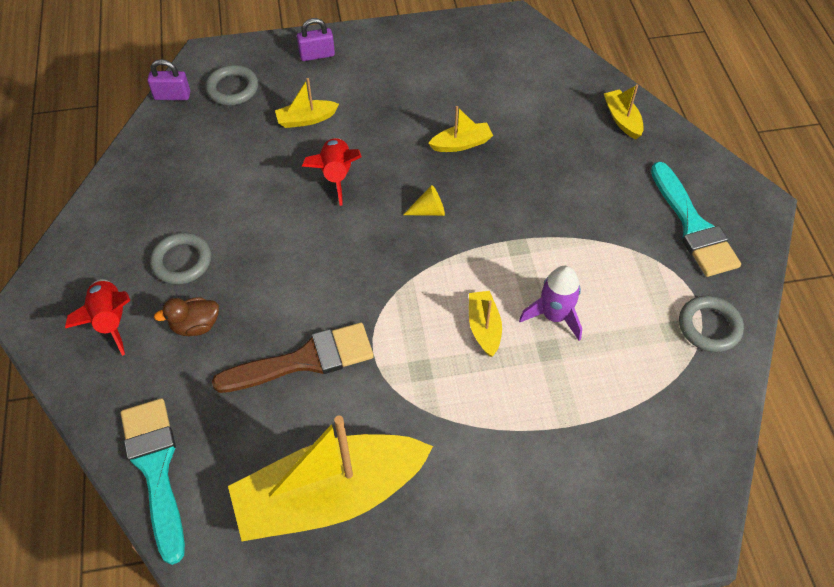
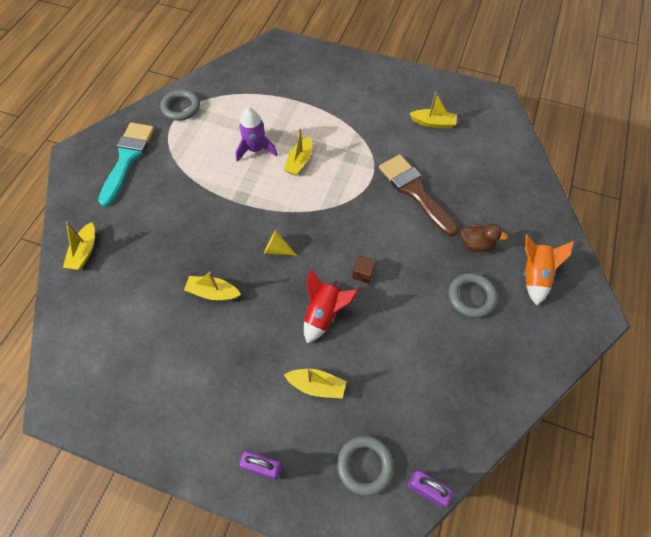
camera: 150 degrees left, 5 degrees up
(110, 320) = (534, 275): red rocket -> orange rocket
(156, 469) = (523, 174): turquoise brush -> none
(304, 360) = (415, 191): brown brush -> brown brush turned 45 degrees clockwise
(317, 230) = (363, 273): none -> brown cube
(330, 495) = (433, 123): yellow boat -> yellow boat, size x0.42

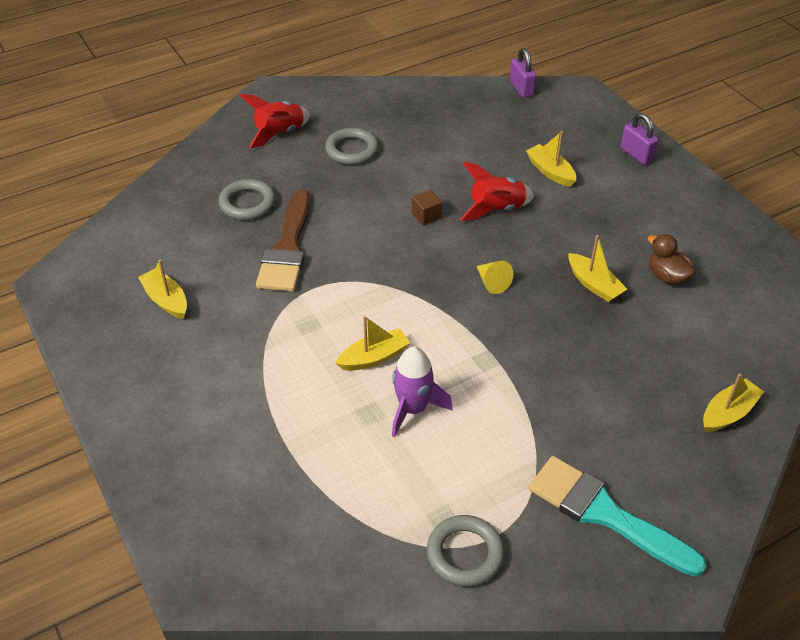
camera: 140 degrees left, 15 degrees down
(127, 158) = (605, 514): turquoise brush -> turquoise brush turned 75 degrees clockwise
(365, 465) = (554, 118): grey ring -> grey ring (247, 203)
(475, 244) = (294, 177): brown duck -> brown duck (667, 276)
(534, 275) = (279, 133): orange rocket -> red rocket

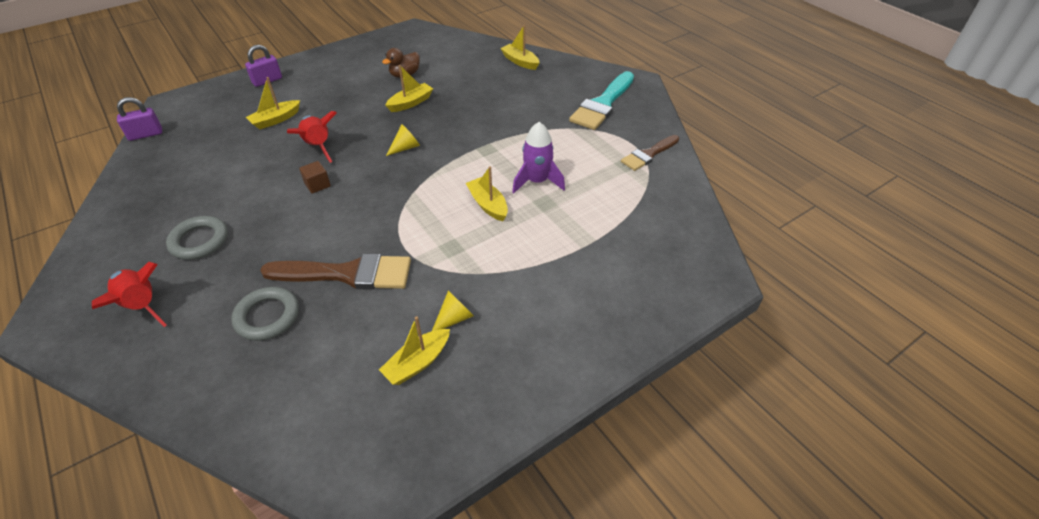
camera: 95 degrees left, 0 degrees up
(209, 325) = (454, 318): none -> yellow cone
(465, 554) = (648, 154): grey ring -> brown brush

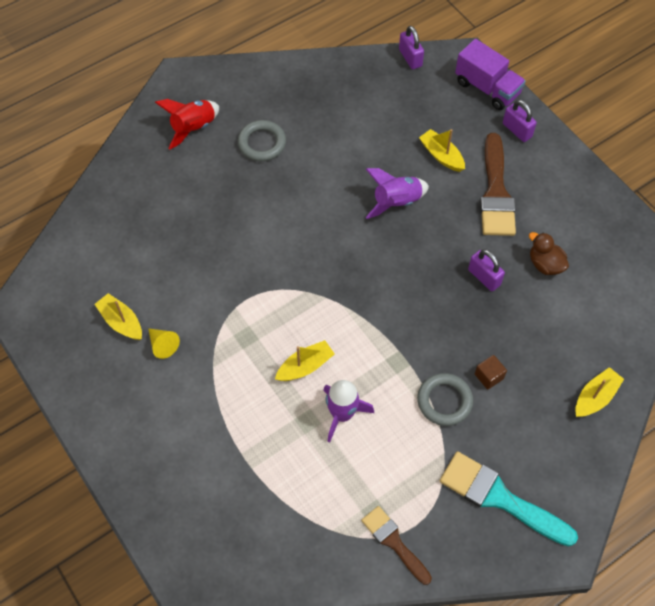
camera: 90 degrees right, 15 degrees up
(212, 93) = (487, 88): none -> purple truck
(267, 316) = (176, 211): grey ring -> grey ring (444, 401)
(317, 185) = (335, 214): brown cube -> brown cube (489, 376)
(318, 147) = (396, 202): red rocket -> purple rocket
(347, 274) = (218, 258): brown brush -> brown brush (496, 192)
(406, 147) = (398, 282): yellow cone -> none
(410, 103) = (484, 277): yellow boat -> purple padlock

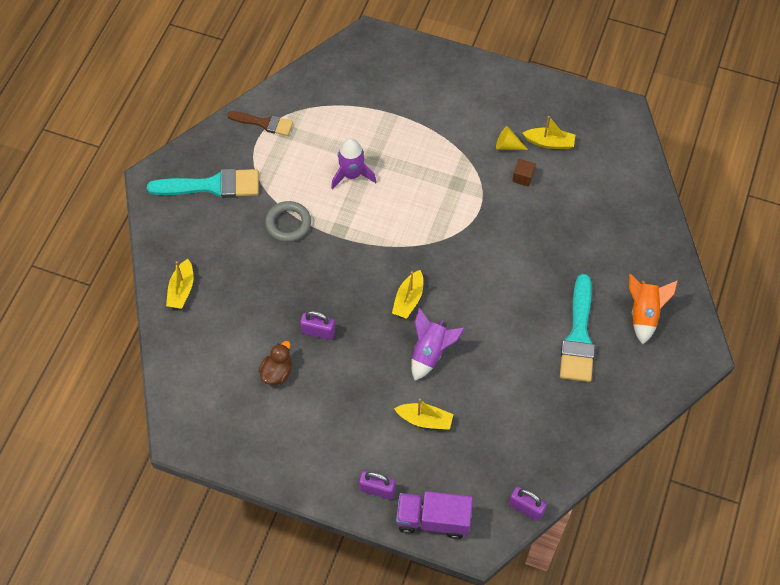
camera: 145 degrees right, 0 degrees up
(193, 128) = (644, 314): red rocket -> orange rocket
(262, 143) = (578, 336): grey ring -> turquoise brush
(305, 366) = (401, 189): yellow boat -> yellow boat (408, 299)
(489, 376) = (267, 259): brown cube -> brown cube (523, 177)
(496, 192) = (356, 413): brown brush -> none
(545, 264) = (277, 372): brown duck -> brown duck turned 75 degrees counterclockwise

